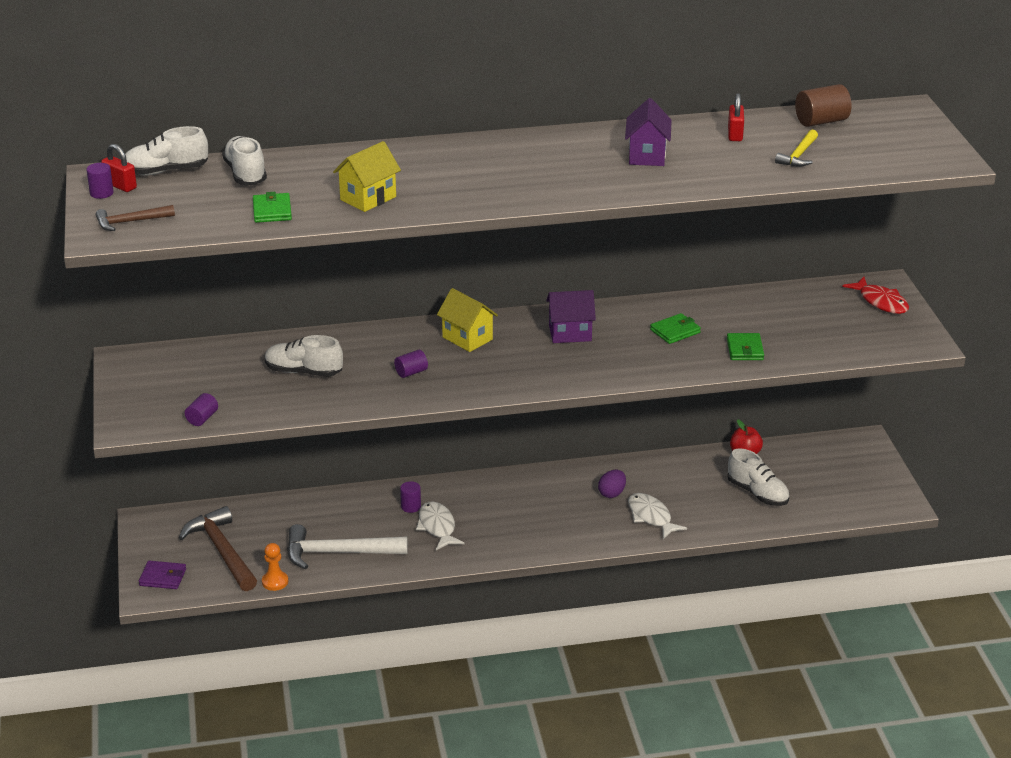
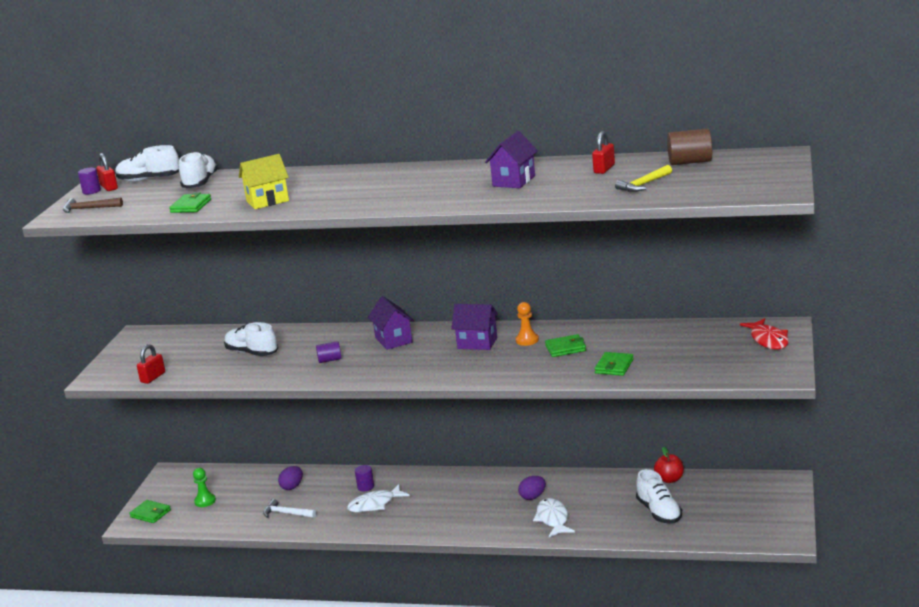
camera: 25 degrees right, 10 degrees down
(163, 577) = (150, 513): purple wallet -> green wallet
(202, 418) = (153, 377): purple cylinder -> red padlock
(222, 551) = (205, 501): brown hammer -> green pawn
(275, 582) = (225, 528): orange pawn -> orange pawn (527, 340)
(320, 518) = (292, 487): none -> purple egg
(338, 553) = (286, 513): white hammer -> white hammer, size x0.55
(437, 527) = (375, 504): white fish -> white fish turned 120 degrees counterclockwise
(467, 338) = (393, 340): yellow house -> purple house

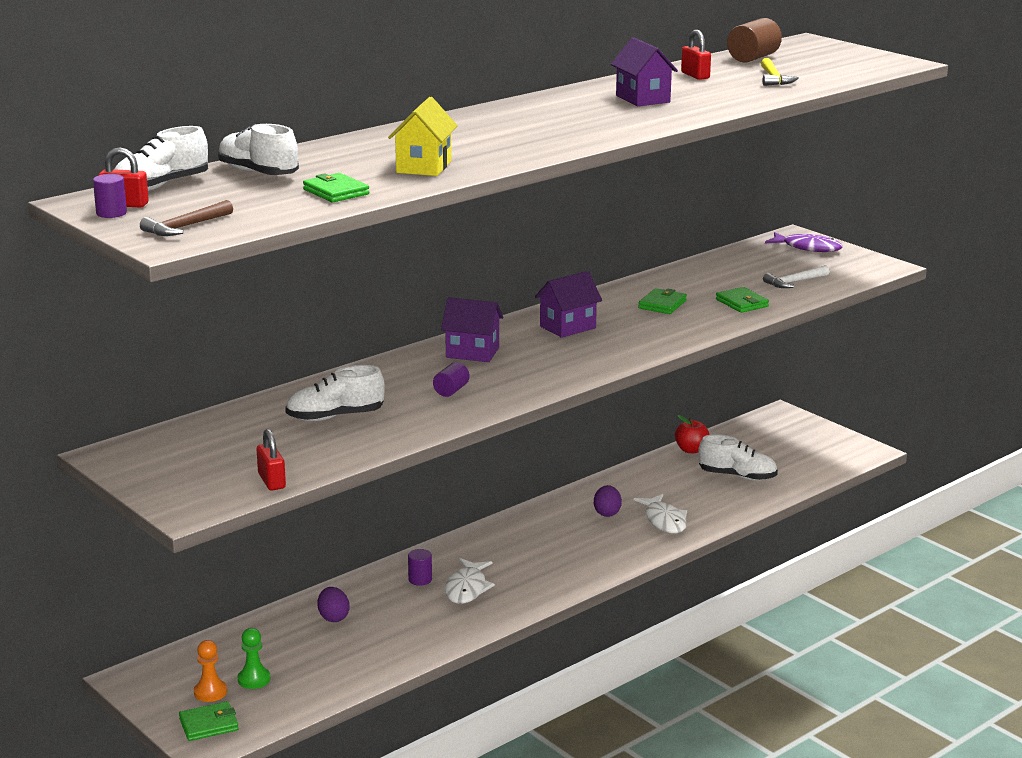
camera: 55 degrees left, 0 degrees up
(286, 513) = (387, 641): white hammer -> white hammer (795, 282)
(527, 340) = (609, 310): orange pawn -> orange pawn (210, 692)
(553, 519) = (664, 521): white fish -> white fish turned 135 degrees counterclockwise
(768, 340) = (808, 248): red fish -> purple fish

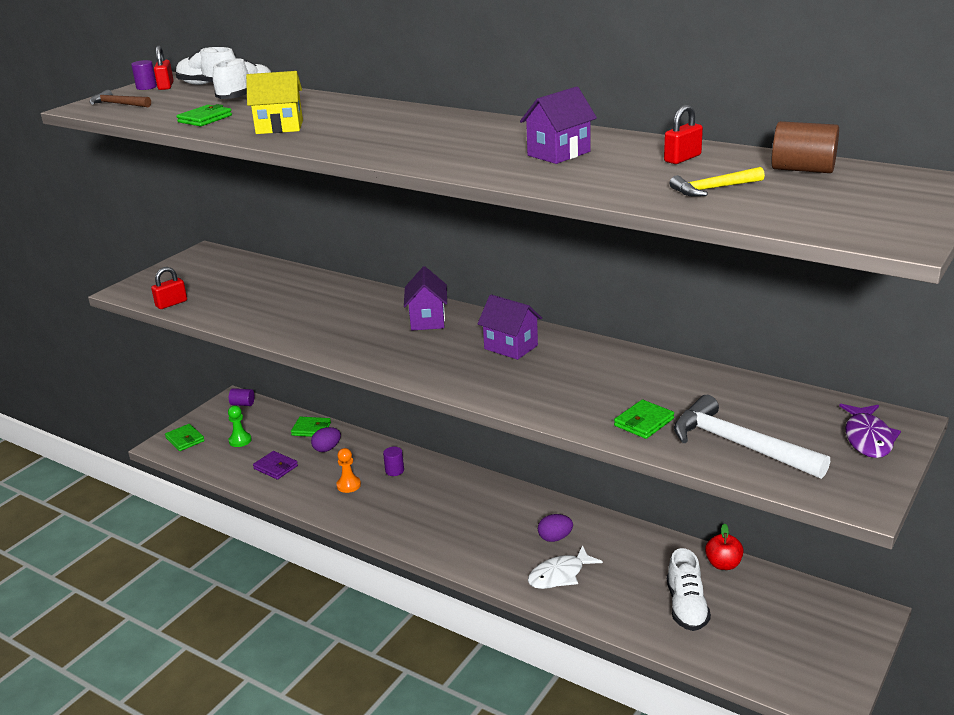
camera: 75 degrees right, 5 degrees up
(210, 692) = (222, 430): orange pawn -> orange pawn (348, 485)
(335, 417) = (282, 299): white shoe -> none
(345, 657) = (275, 467): none -> purple wallet
(451, 391) = (345, 328): purple cylinder -> purple cylinder (242, 404)
(467, 588) = (389, 495): white fish -> none
(662, 304) = (603, 380): green wallet -> green wallet (311, 429)
(795, 282) = (739, 445): white hammer -> white hammer, size x1.83

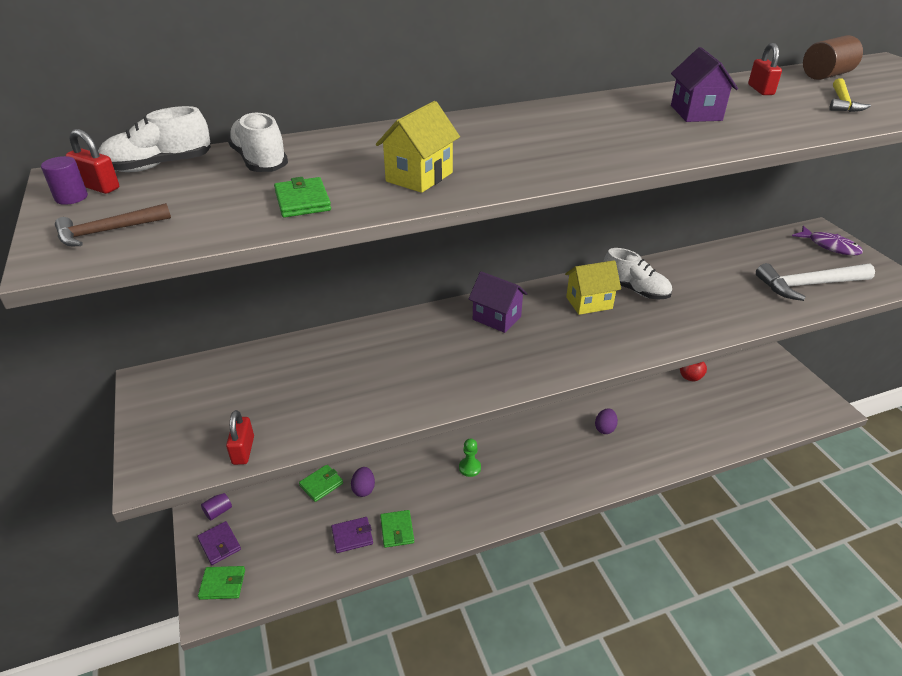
camera: 55 degrees left, 10 degrees up
(215, 420) = (219, 544): none -> purple wallet
(240, 440) = (278, 542): green pawn -> green pawn (469, 468)
(348, 485) = (432, 501): orange pawn -> none
(394, 471) = (441, 465): purple cylinder -> none
(511, 347) = (589, 303): purple house -> yellow house
(560, 575) = (646, 448): white fish -> none
(644, 422) = (753, 302): green wallet -> green wallet (397, 530)
(686, 607) = (719, 413): white shoe -> white shoe (634, 290)

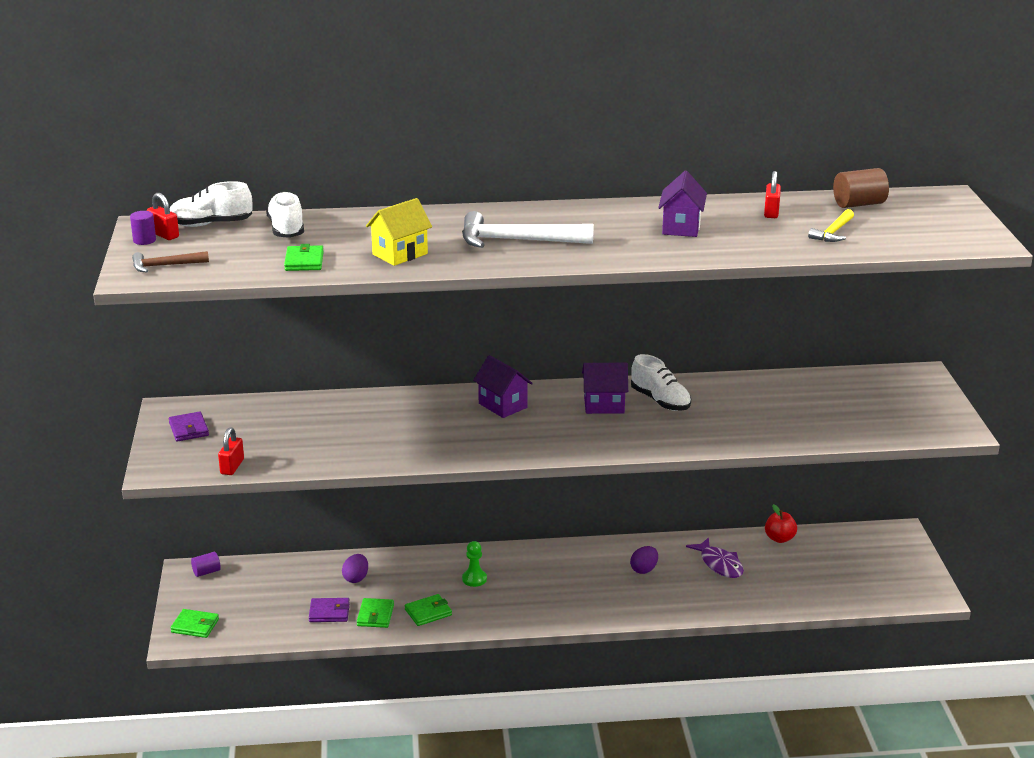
camera: 15 degrees right, 10 degrees down
(219, 544) = (200, 597): purple wallet -> purple wallet (189, 429)
(321, 484) = (314, 567): green wallet -> green wallet (428, 612)
(589, 303) = (604, 405): yellow house -> purple house
(809, 285) = (853, 421): white hammer -> white hammer (517, 240)
(829, 246) = (916, 390): purple fish -> purple fish (719, 564)

